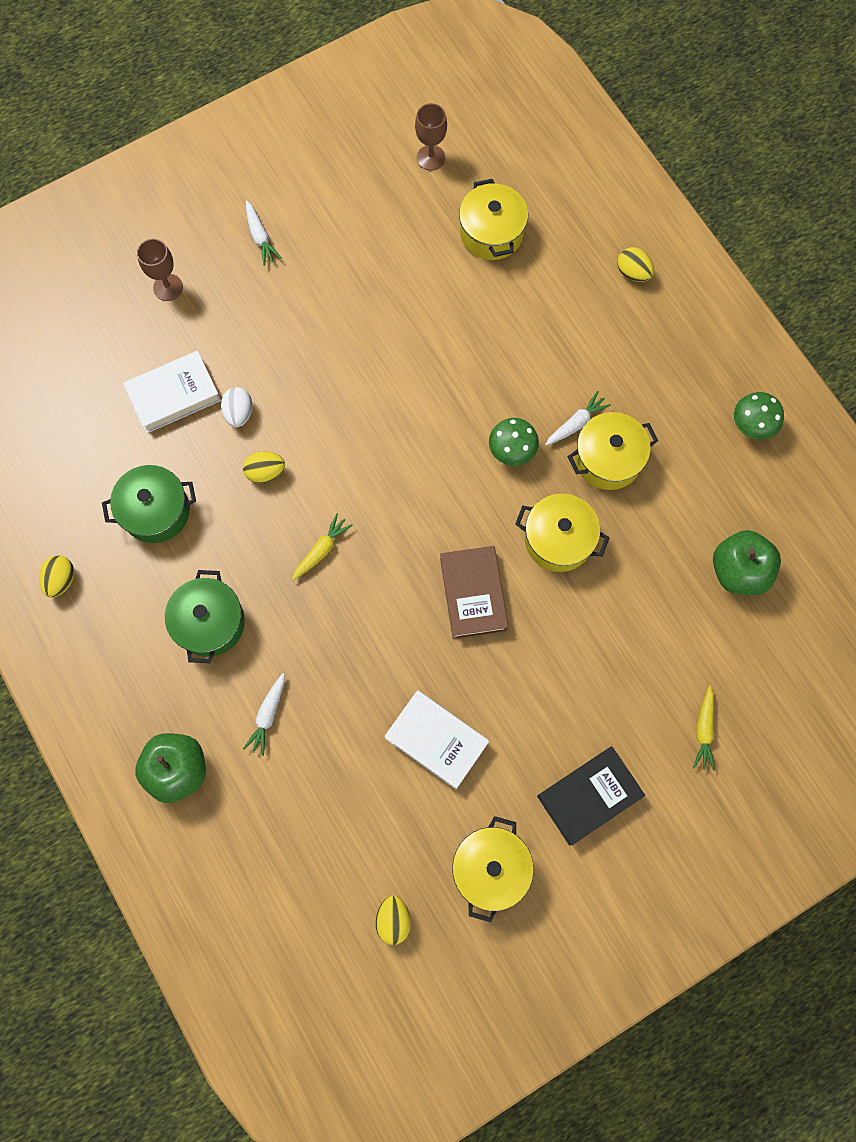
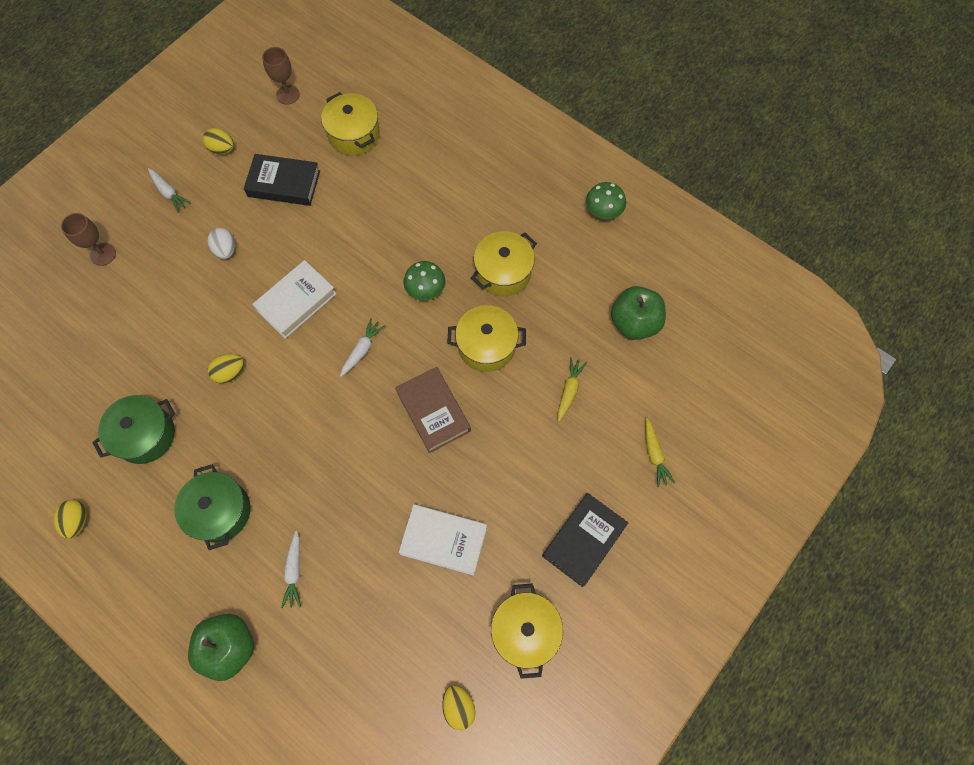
camera: 20 degrees left, 5 degrees down
(174, 395) = (133, 337): white book -> white book (296, 302)
(239, 413) = (193, 333): white egg -> white egg (225, 250)
(321, 550) = (297, 419): yellow carrot -> yellow carrot (569, 390)
(392, 268) = (284, 184): none -> black book
(576, 423) = (469, 253): white carrot -> white carrot (362, 350)
(633, 273) = (472, 131): yellow egg -> yellow egg (222, 149)

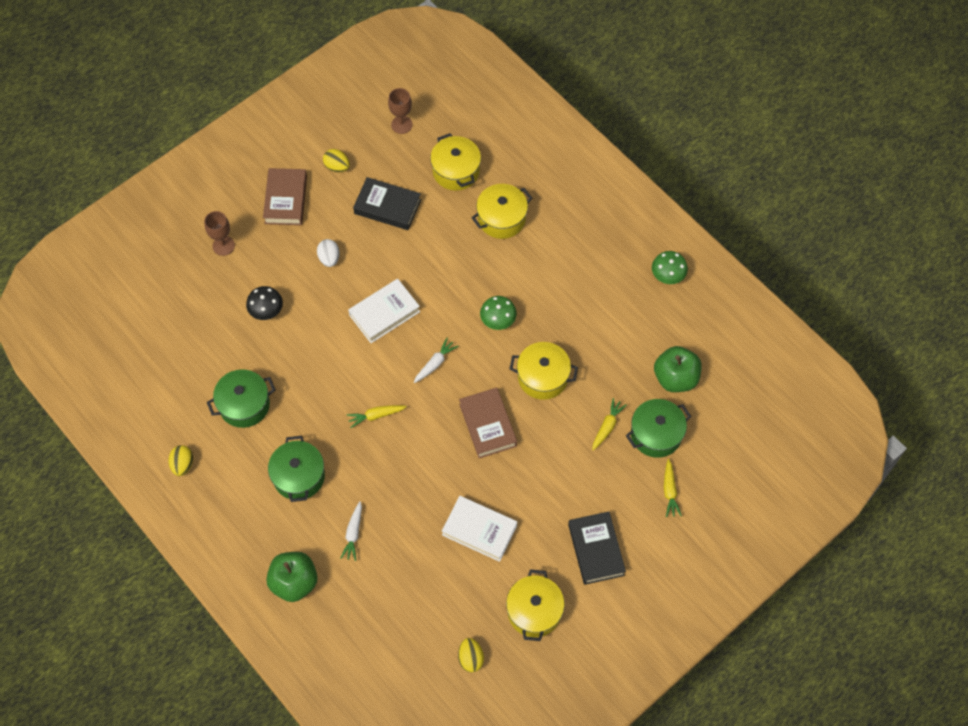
camera: 10 degrees right, 5 degrees down
(160, 321) = (266, 311): none -> black mushroom
(169, 193) = (286, 199): white carrot -> brown book
(230, 373) = (320, 364): yellow egg -> none
(302, 422) = (376, 416): none -> yellow carrot
(503, 272) = (568, 316): yellow pot -> yellow pot (501, 219)
(584, 540) = (596, 550): black book -> black book turned 60 degrees counterclockwise
(625, 390) = (656, 434): none -> green pot

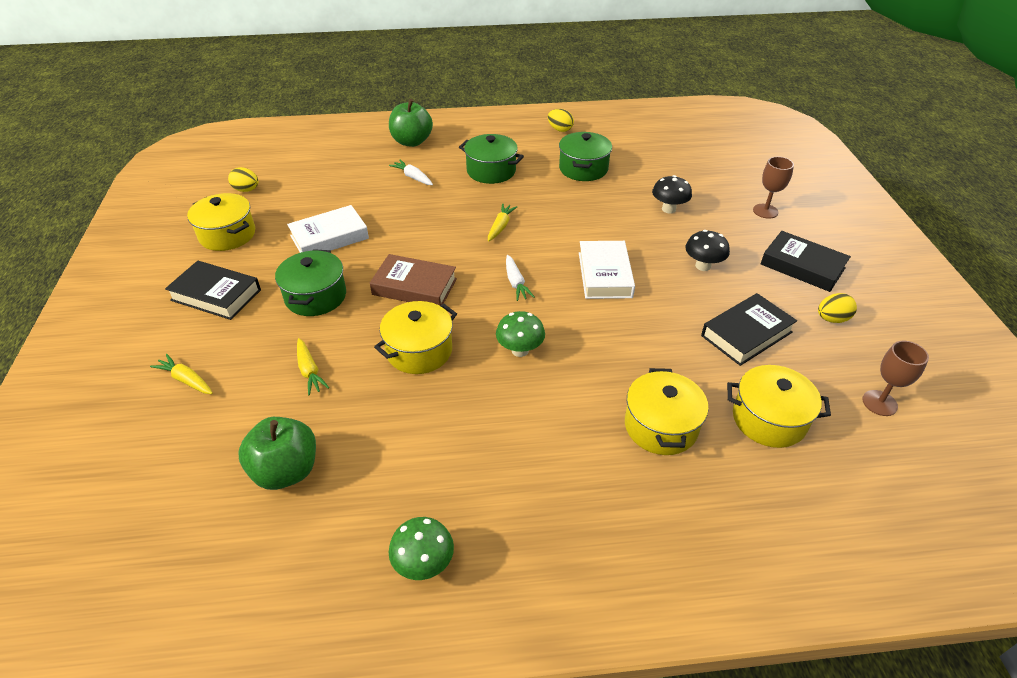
camera: 125 degrees right, 20 degrees down
(286, 199) = (802, 266): brown book -> black book
(329, 258) = (703, 266): white egg -> black mushroom
(656, 434) = (251, 407): green pot -> green pot (315, 296)

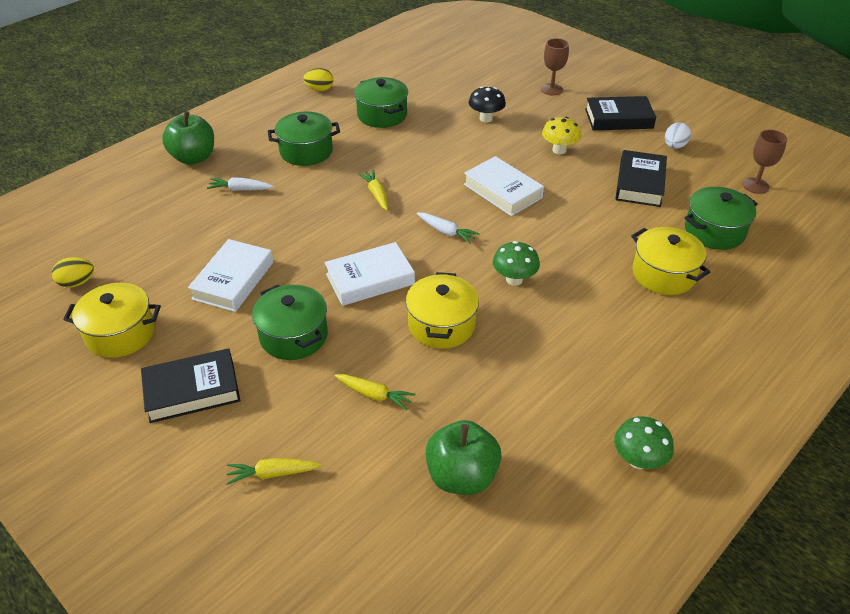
camera: 40 degrees left, 0 degrees up
(414, 286) = (370, 279): brown book -> white book
(703, 266) = (559, 150): black mushroom -> yellow mushroom
(769, 419) = (714, 231): yellow pot -> green pot
(832, 319) = (674, 146): yellow egg -> white egg

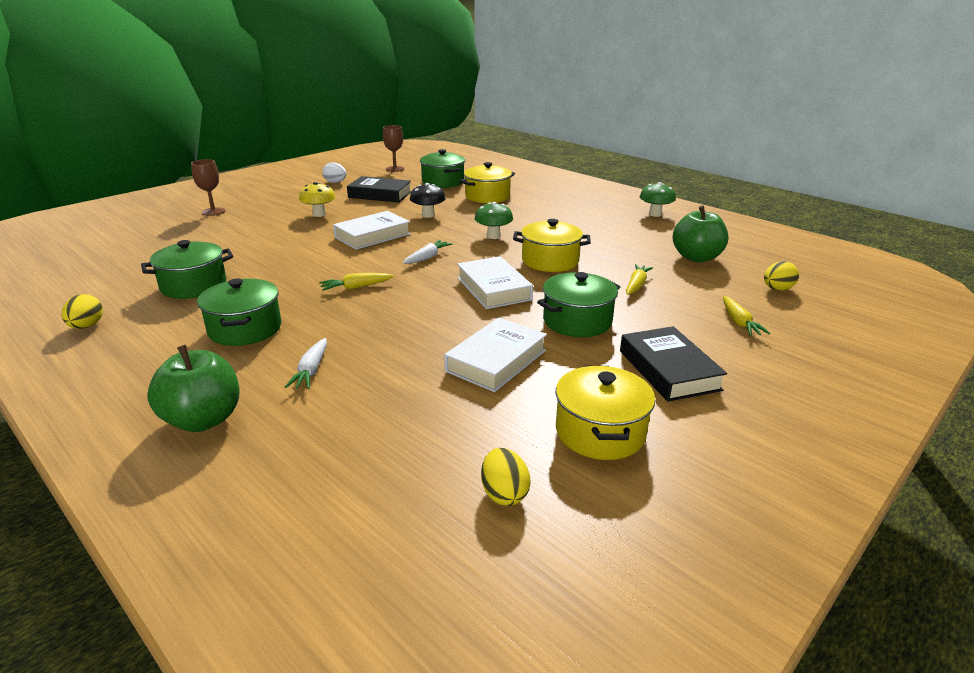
camera: 90 degrees left, 15 degrees down
(233, 280) = (496, 360): white book -> white book turned 75 degrees counterclockwise
(356, 545) = (777, 289): none -> yellow egg
(486, 118) = (244, 238): black mushroom -> black mushroom (428, 215)
(618, 119) = (284, 194): black book -> none

